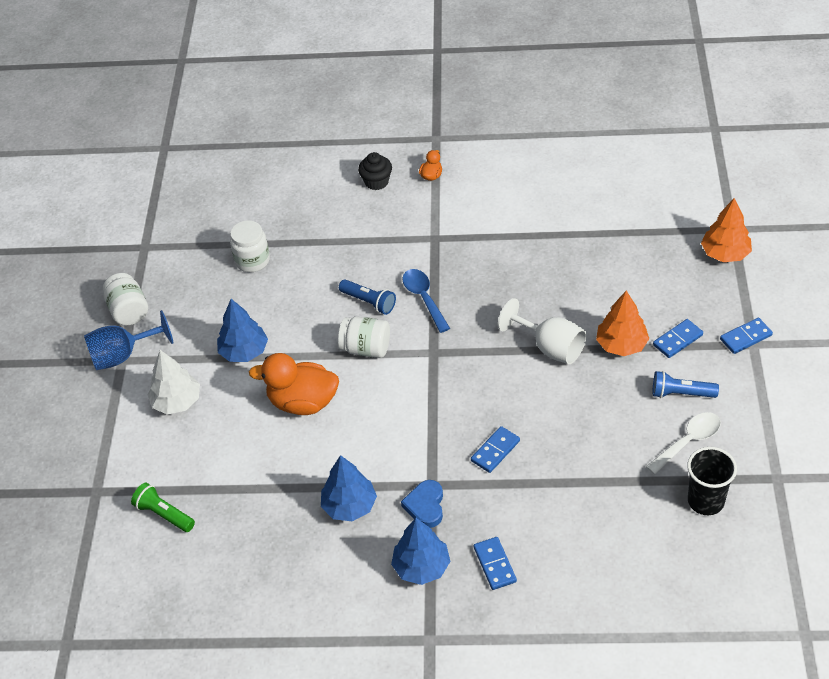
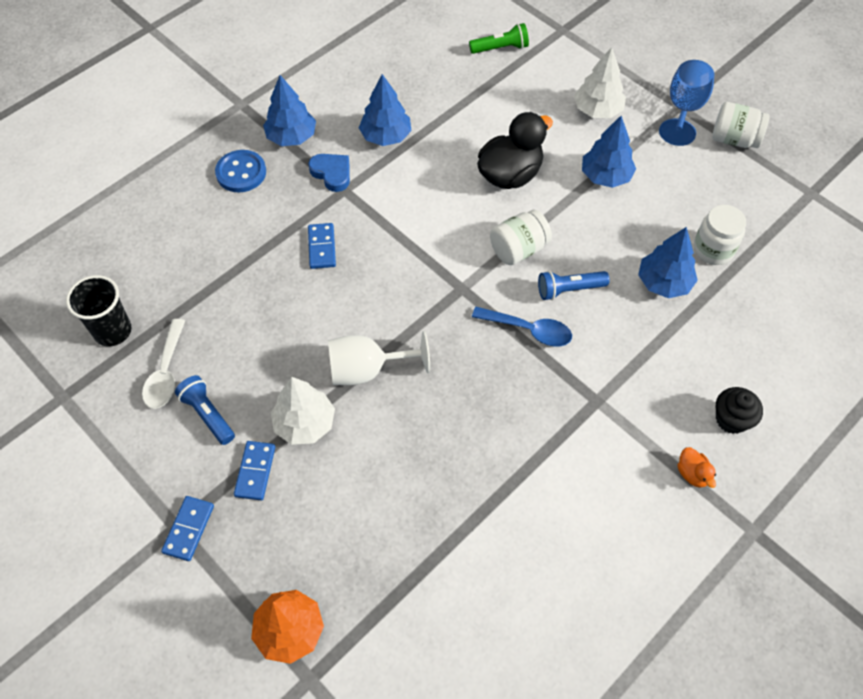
camera: 130 degrees right, 10 degrees up
(303, 402) = (510, 175): orange duck -> black duck
(309, 265) = (664, 282): none -> blue tree
(494, 564) = (241, 173): blue domino -> blue button
(621, 345) = (305, 423): orange tree -> white tree
(681, 394) = (207, 414): blue flashlight -> blue flashlight turned 90 degrees counterclockwise

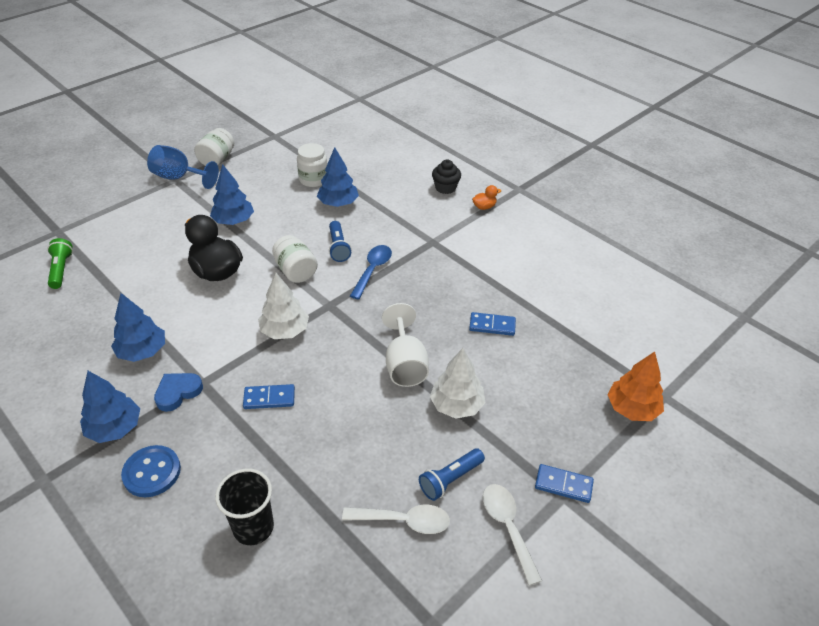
camera: 90 degrees left, 15 degrees down
(113, 331) = (350, 581): black cup -> black cup (253, 527)
(146, 467) = (507, 527): none -> white spoon
(255, 471) = (504, 438): blue domino -> blue domino (492, 325)
(597, 110) = (162, 219): white tree -> white tree (285, 330)

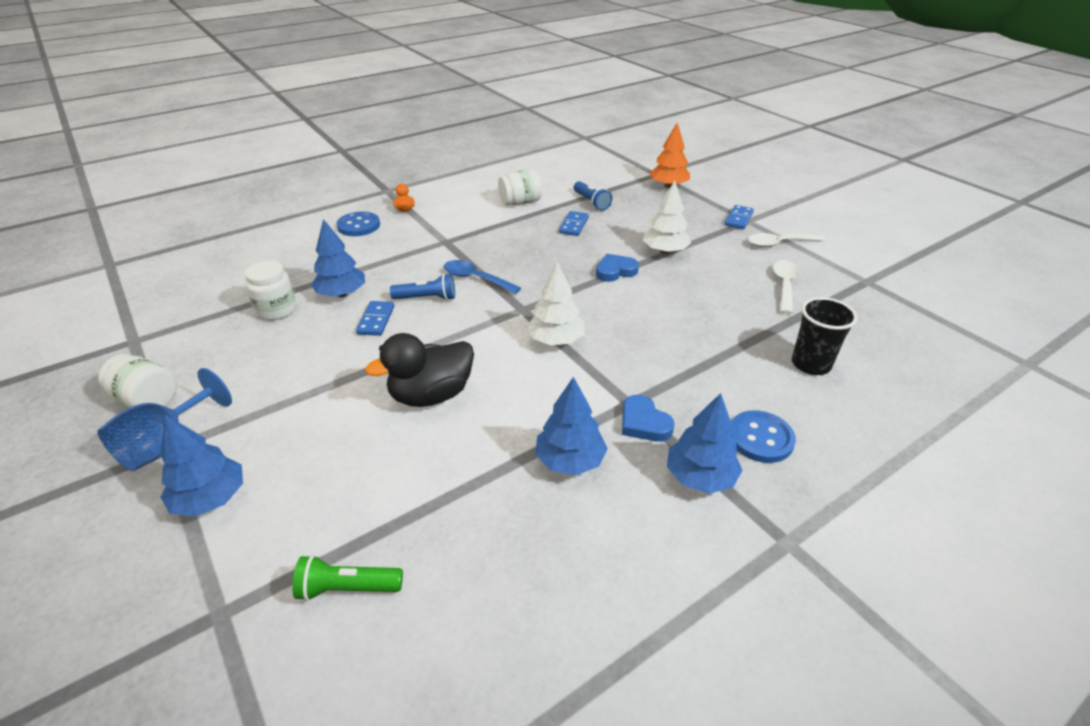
camera: 80 degrees left, 5 degrees down
(233, 221) = (326, 380): blue tree -> blue tree (210, 499)
(269, 398) = (654, 353): blue domino -> blue domino (376, 320)
(296, 271) = (457, 330): white jar -> white jar (520, 202)
(405, 364) = (615, 271): white goblet -> blue heart
(445, 188) = (358, 226): black cupcake -> blue button
(450, 480) = (741, 262): blue flashlight -> blue flashlight (591, 202)

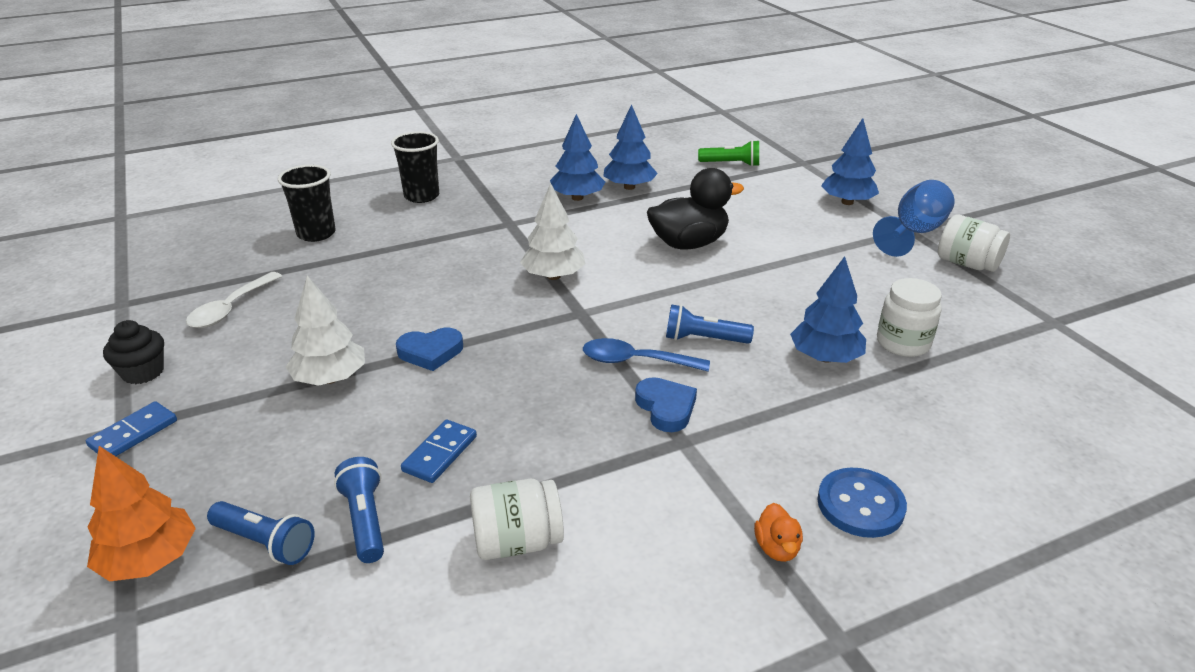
camera: 170 degrees left, 5 degrees down
(376, 320) = (764, 317): blue domino -> none
(475, 279) = (635, 361): blue spoon -> blue spoon turned 150 degrees clockwise
(627, 193) = (265, 542): none -> blue flashlight
(644, 423) = (506, 211): blue heart -> blue heart (666, 408)
(700, 477) = (486, 183): blue tree -> blue tree (629, 187)
(760, 438) = (421, 196): blue button -> black cup
(779, 244) = (143, 372): white spoon -> black cupcake

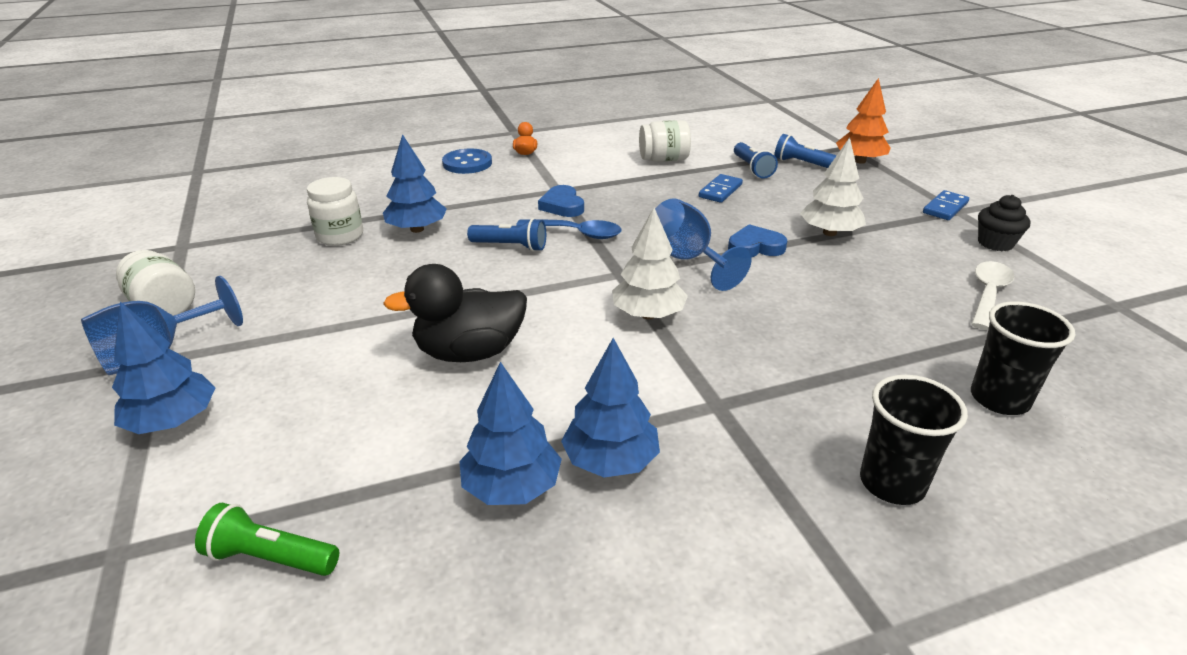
camera: 175 degrees left, 0 degrees up
(510, 332) = (687, 259): none -> blue goblet

